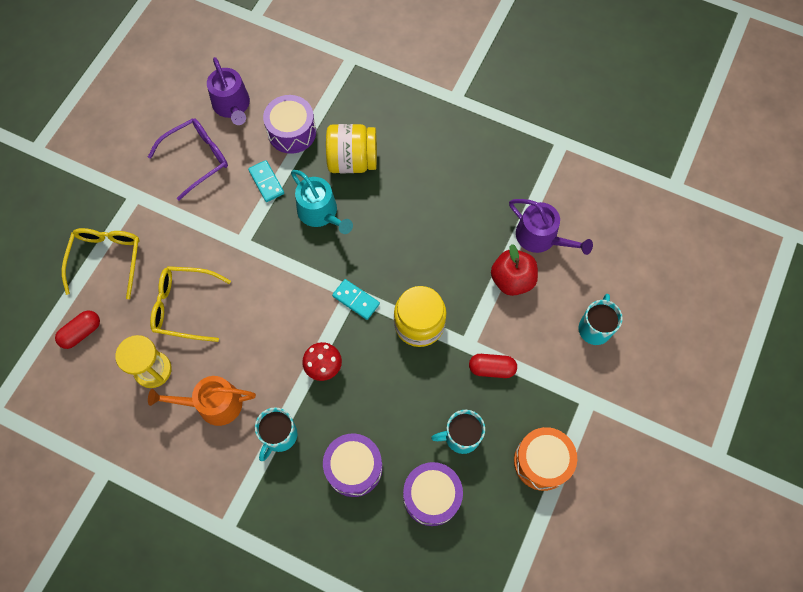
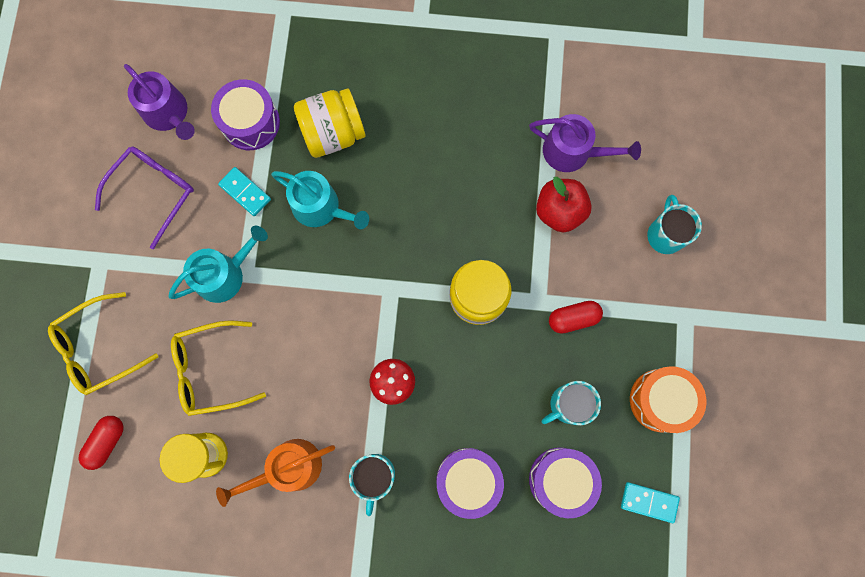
camera: 20 degrees left, 10 degrees up
(106, 260) = (99, 348): yellow glasses -> yellow glasses turned 105 degrees counterclockwise
(225, 238) = (224, 274): none -> turquoise watering can
(356, 300) = (399, 294): turquoise domino -> turquoise domino (649, 502)

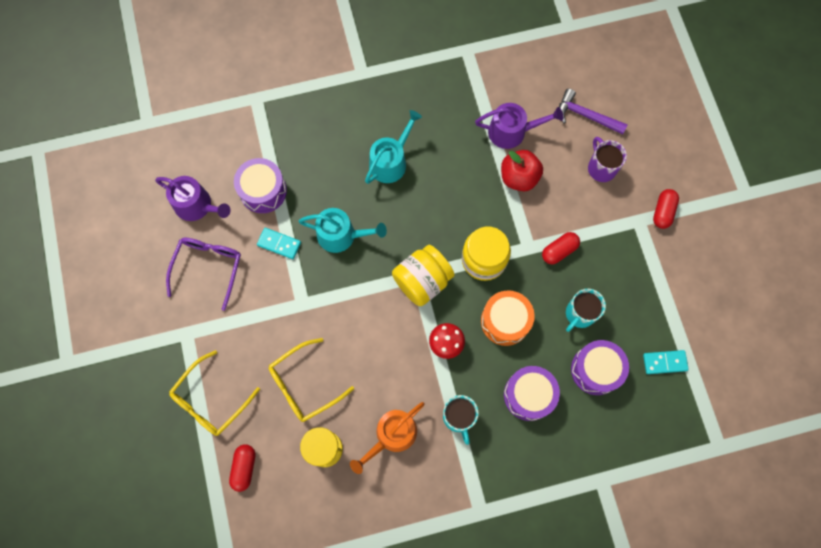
camera: 20 degrees left, 5 degrees down
(224, 274) = (287, 310): turquoise watering can -> turquoise watering can (391, 161)
(333, 133) = (329, 178): yellow jar -> yellow jar (422, 281)
(661, 400) = (644, 287): orange drum -> orange drum (505, 321)
(665, 235) = (601, 168): turquoise mug -> purple mug
(671, 163) = (585, 115): none -> purple hammer
(720, 316) = (663, 212): none -> red capsule

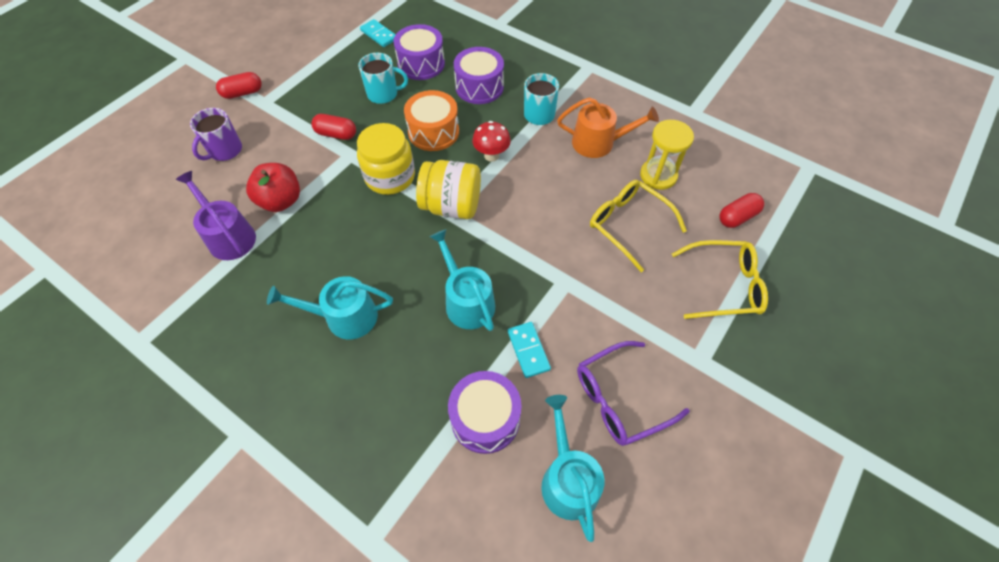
camera: 130 degrees left, 15 degrees down
(197, 205) = (568, 479): purple watering can -> turquoise watering can
(305, 384) = (629, 225): yellow glasses -> yellow glasses turned 150 degrees counterclockwise
(585, 115) = (168, 191): purple hammer -> none

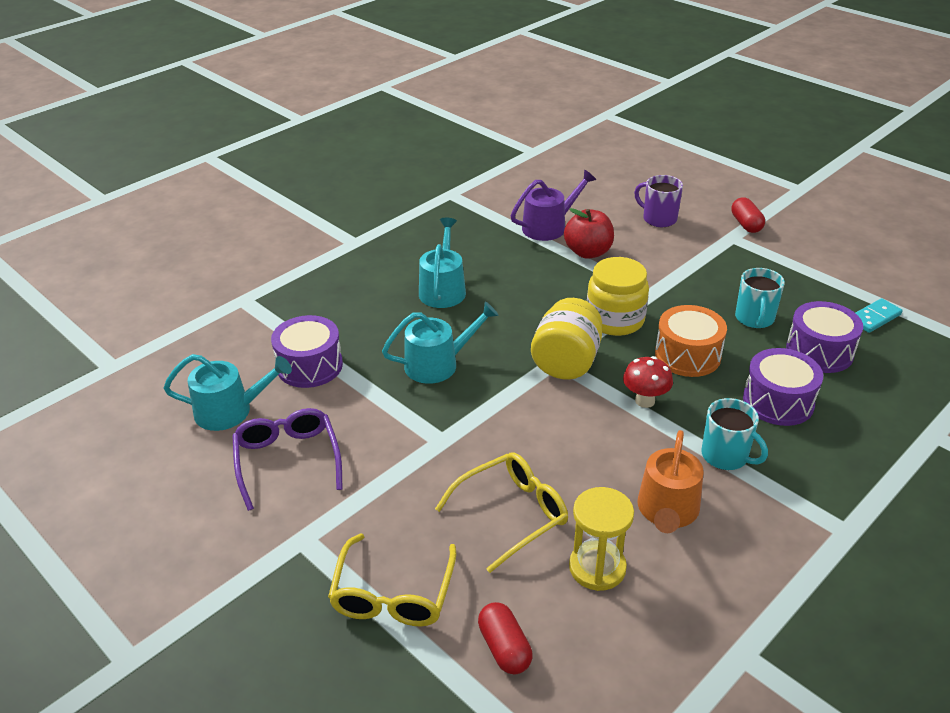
camera: 100 degrees right, 20 degrees down
(336, 134) = (682, 284): red capsule -> none
(528, 350) = (366, 401): turquoise domino -> none

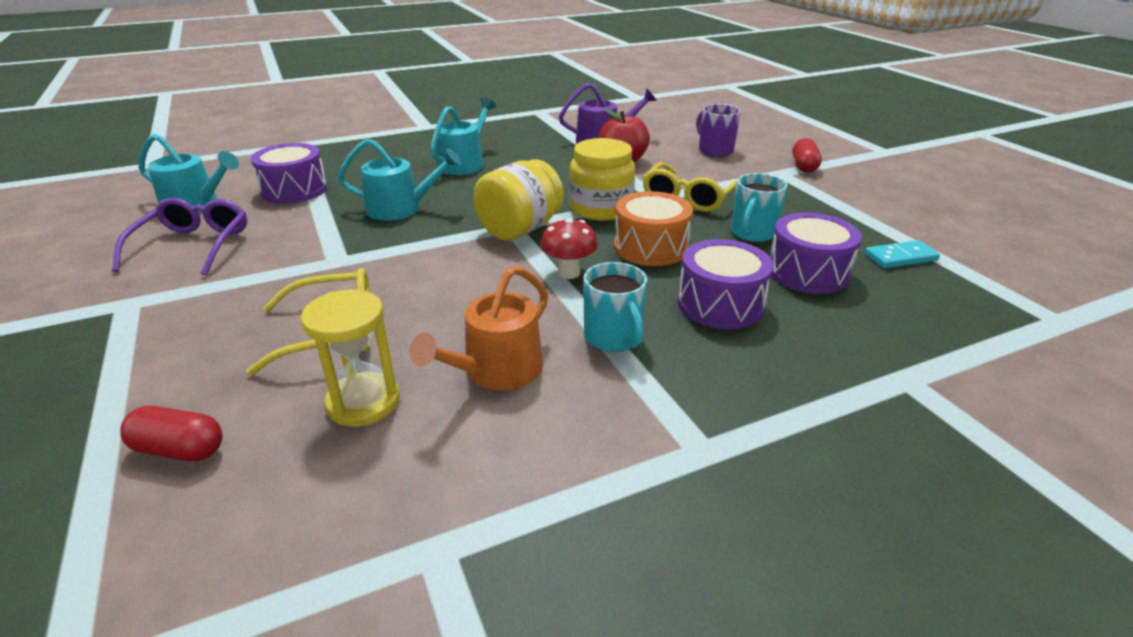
camera: 20 degrees right, 5 degrees down
(393, 593) = (142, 367): yellow glasses -> yellow glasses (689, 197)
(504, 648) = (179, 450): red capsule -> red capsule turned 75 degrees counterclockwise

